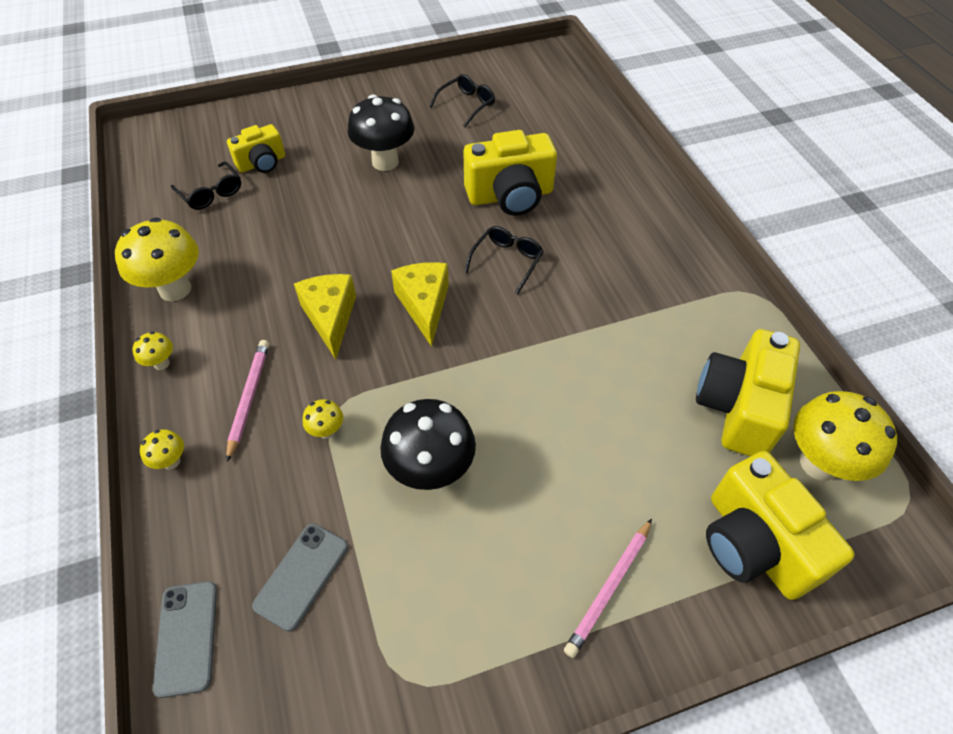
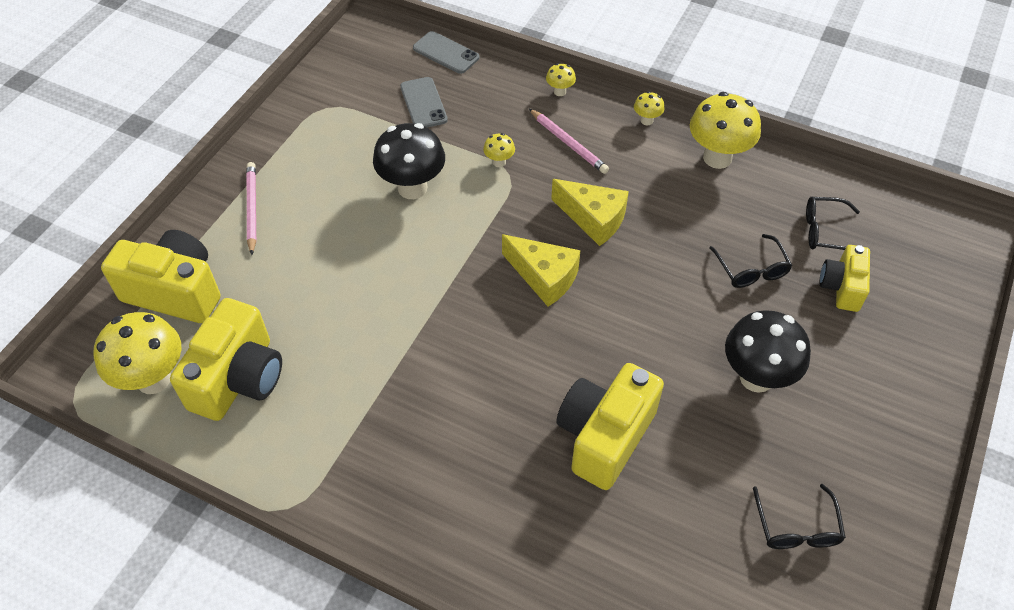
camera: 135 degrees right, 0 degrees up
(507, 261) = (528, 364): black glasses -> black glasses (751, 269)
(738, 408) = (238, 378): yellow camera -> yellow camera turned 45 degrees clockwise

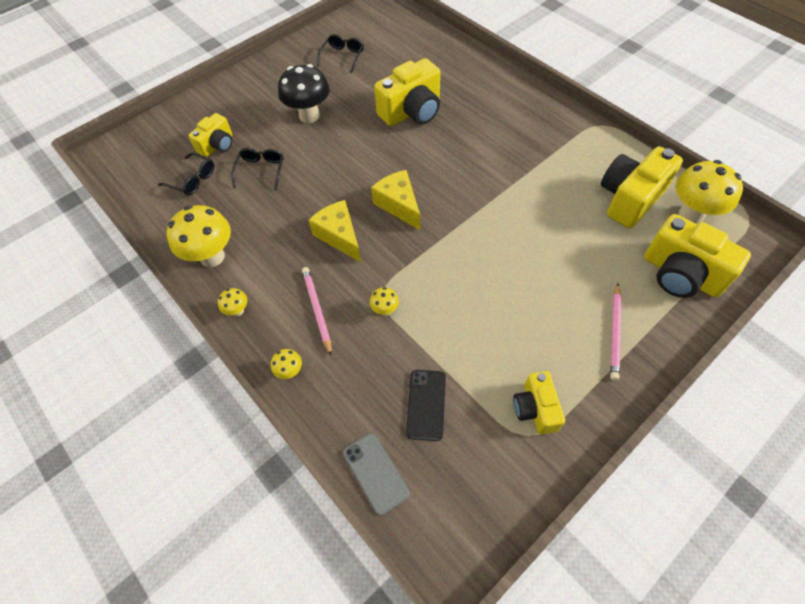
camera: 155 degrees left, 5 degrees up
(323, 127) = (535, 409): none -> yellow camera
(412, 188) = (468, 308): black mushroom -> none
(423, 103) = (426, 404): grey phone -> black phone

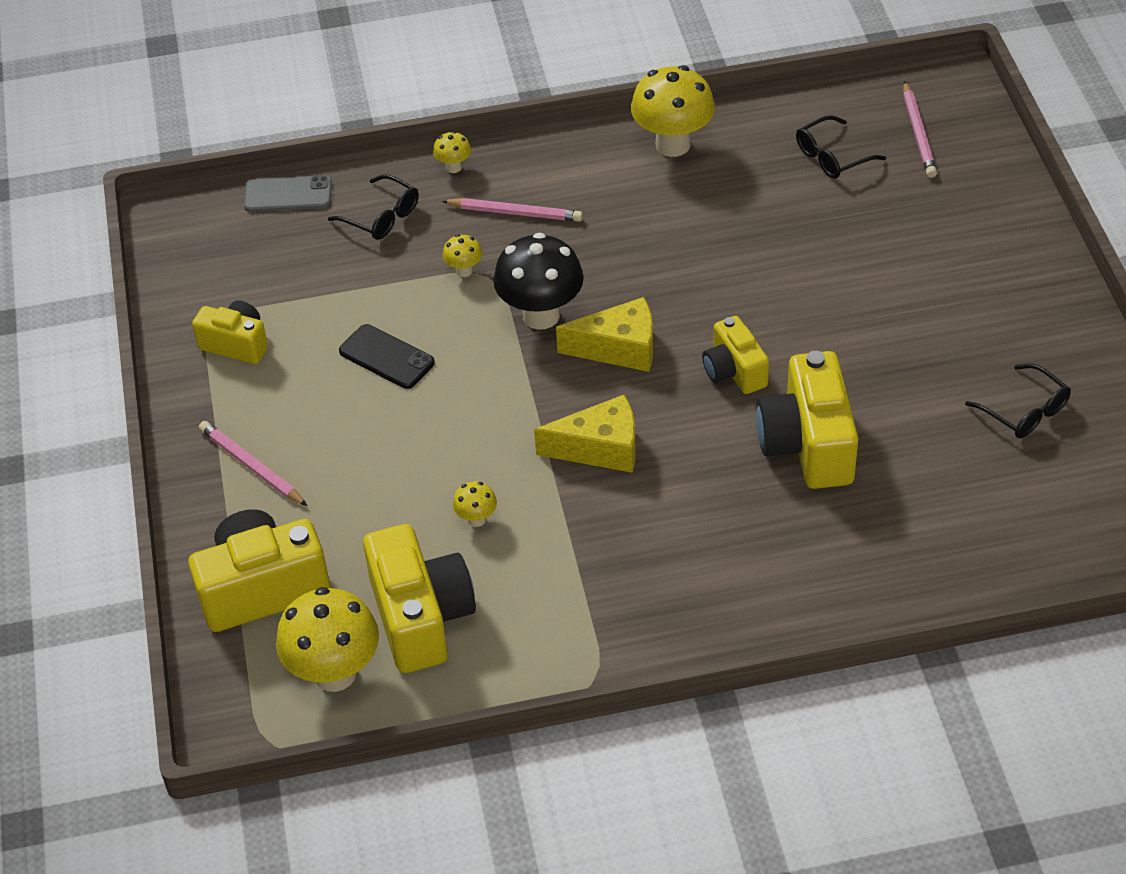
camera: 120 degrees right, 10 degrees down
(157, 152) = (918, 133): none -> pink pencil
(217, 145) = (889, 197): yellow camera -> yellow camera (734, 371)
(238, 311) = (570, 147): yellow mushroom -> yellow mushroom (476, 519)
(261, 171) = (799, 228): black glasses -> black glasses (382, 217)
(309, 116) = (887, 316): black mushroom -> black mushroom (541, 315)
(339, 236) = (612, 269): yellow cheese -> yellow cheese (600, 448)
(426, 404) = (321, 259): black phone -> black phone (386, 357)

